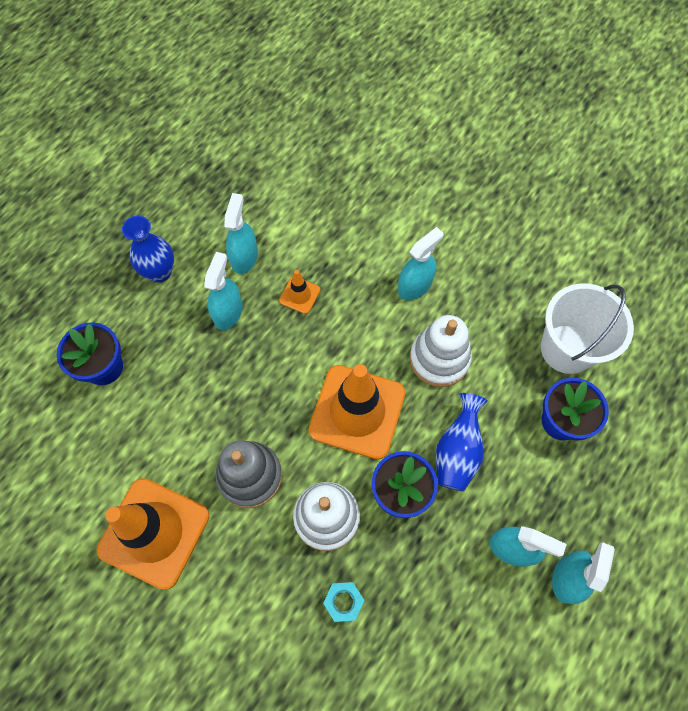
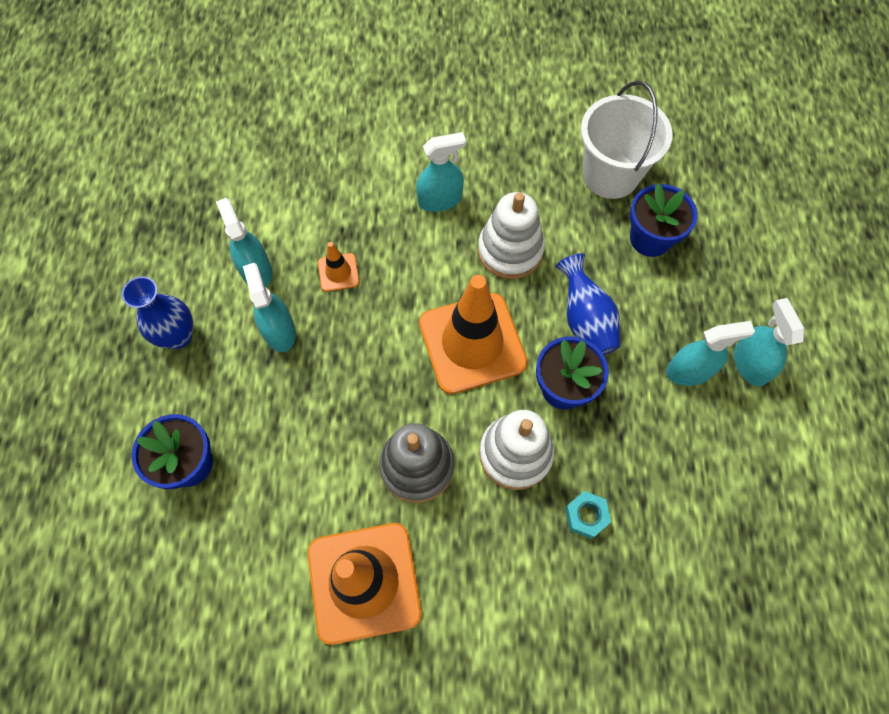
camera: 35 degrees left, 0 degrees up
(415, 285) = (440, 199): turquoise spray bottle -> turquoise spray bottle turned 60 degrees clockwise

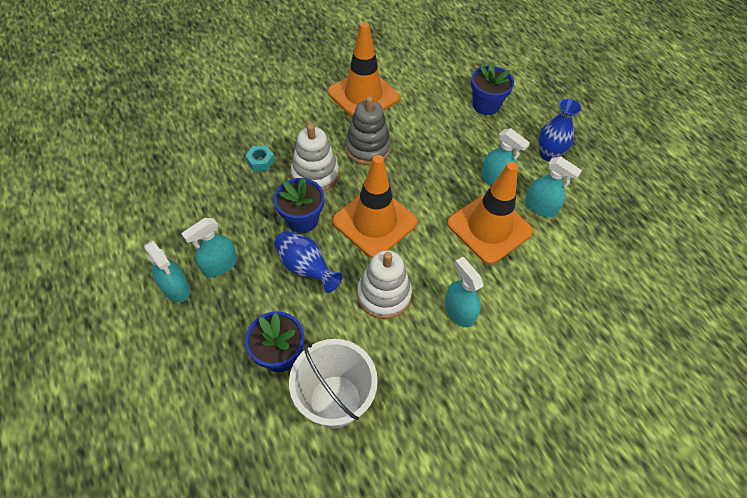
camera: 150 degrees right, 10 degrees down
(338, 272) = (489, 228): orange traffic cone -> orange traffic cone, size x2.29
(440, 199) = (459, 311): turquoise spray bottle -> turquoise spray bottle turned 105 degrees clockwise

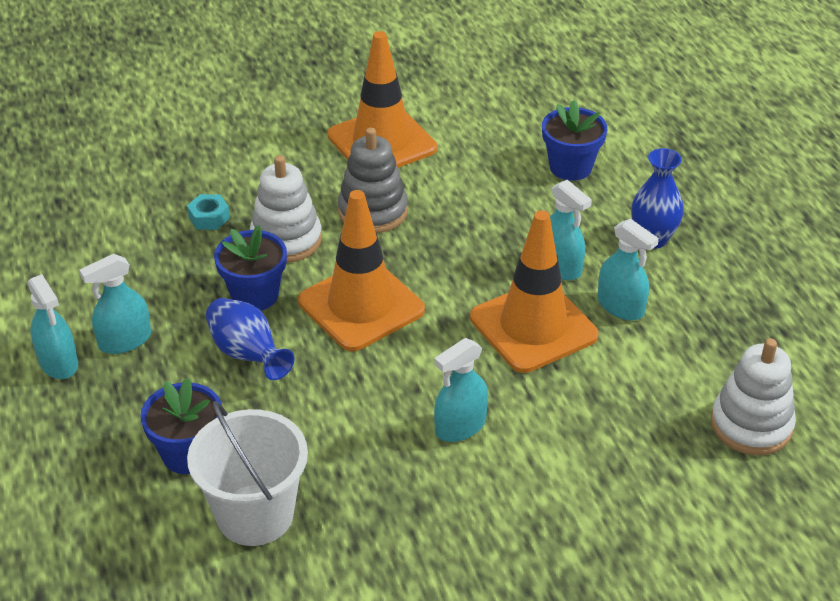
camera: 10 degrees right, 15 degrees down
(384, 294) = (354, 396): white stacking toy -> white stacking toy (751, 425)
(459, 311) = (460, 426): turquoise spray bottle -> turquoise spray bottle turned 105 degrees counterclockwise

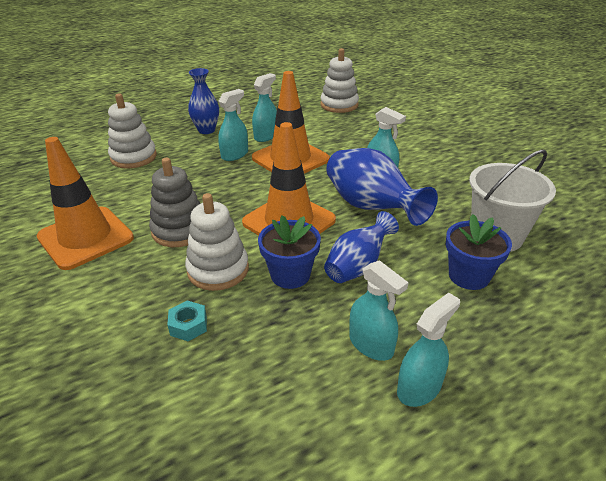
camera: 100 degrees left, 5 degrees down
(368, 393) = (371, 207): none -> blue vase
(570, 167) = (133, 157): blue flower pot -> white stacking toy

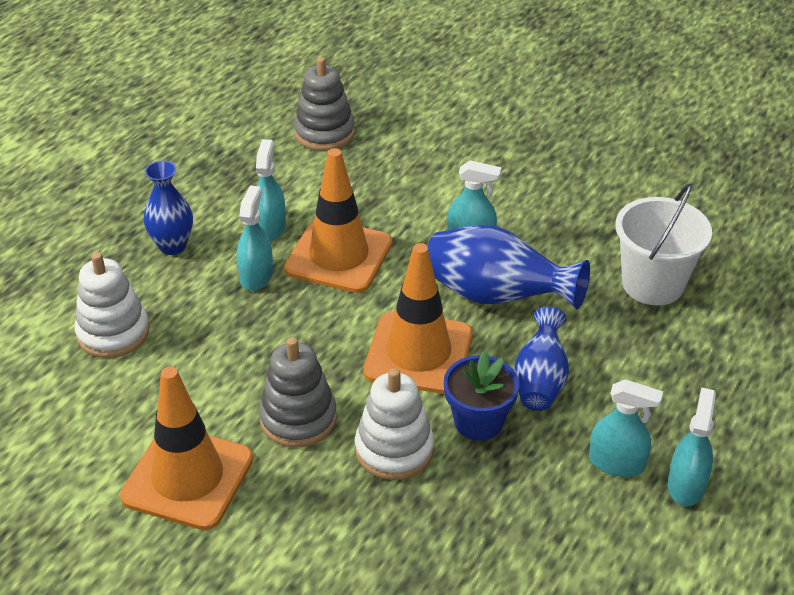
camera: 30 degrees left, 5 degrees up
(188, 325) = (424, 525): turquoise nut -> none
(339, 105) = (324, 133): white stacking toy -> grey stacking toy
(469, 276) = (656, 347): blue flower pot -> none

